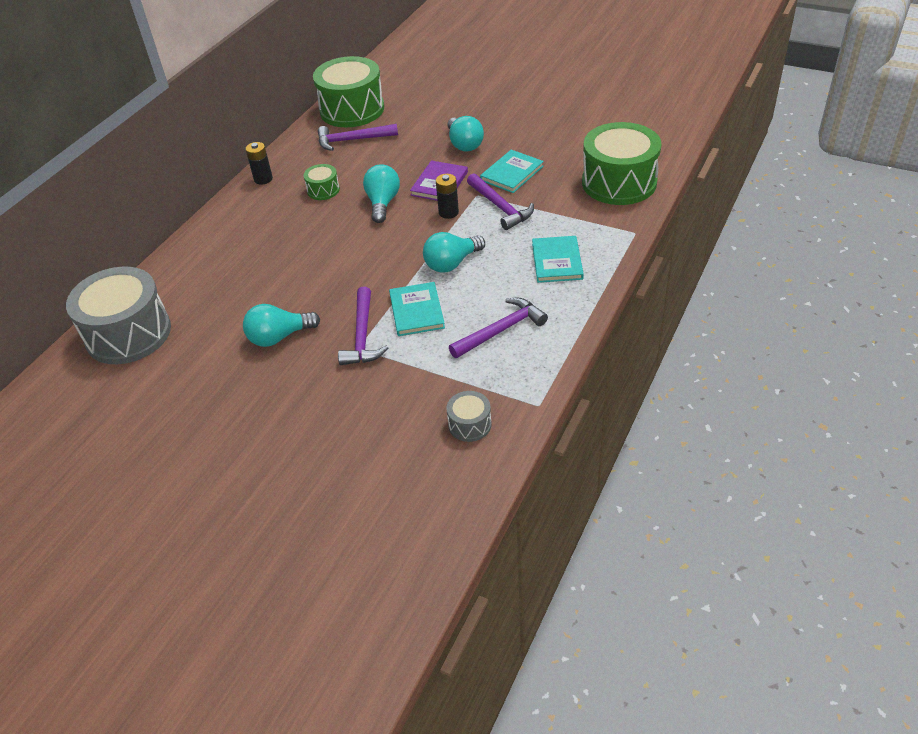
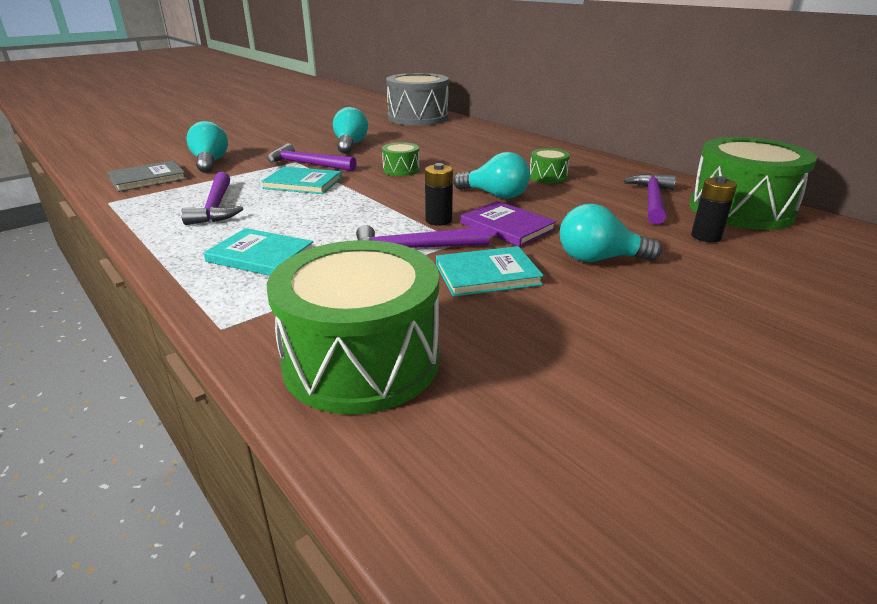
camera: 110 degrees right, 15 degrees down
(263, 179) = (591, 160): black battery -> black battery (706, 236)
(347, 269) = (401, 170): none -> green drum
(452, 263) = (346, 206): turquoise light bulb -> turquoise light bulb (210, 162)
(469, 424) = (148, 179): grey drum -> grey book
(512, 173) = (487, 274): turquoise book -> turquoise book turned 75 degrees counterclockwise

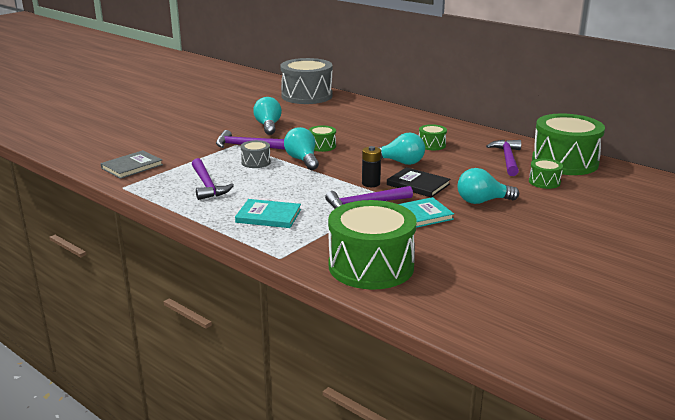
camera: 10 degrees left, 5 degrees down
(210, 162) = (168, 149): turquoise light bulb -> turquoise light bulb (302, 160)
(303, 183) = (256, 162): turquoise book -> grey drum
(507, 226) = (418, 184): purple book -> black book
(706, 236) = (544, 182): black battery -> green drum

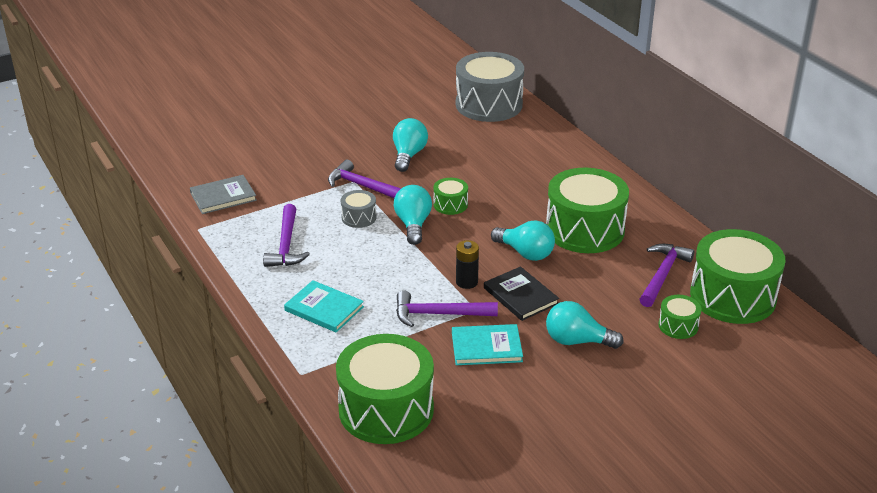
camera: 20 degrees right, 10 degrees up
(432, 145) = (585, 230): green drum -> green drum, size x2.22

